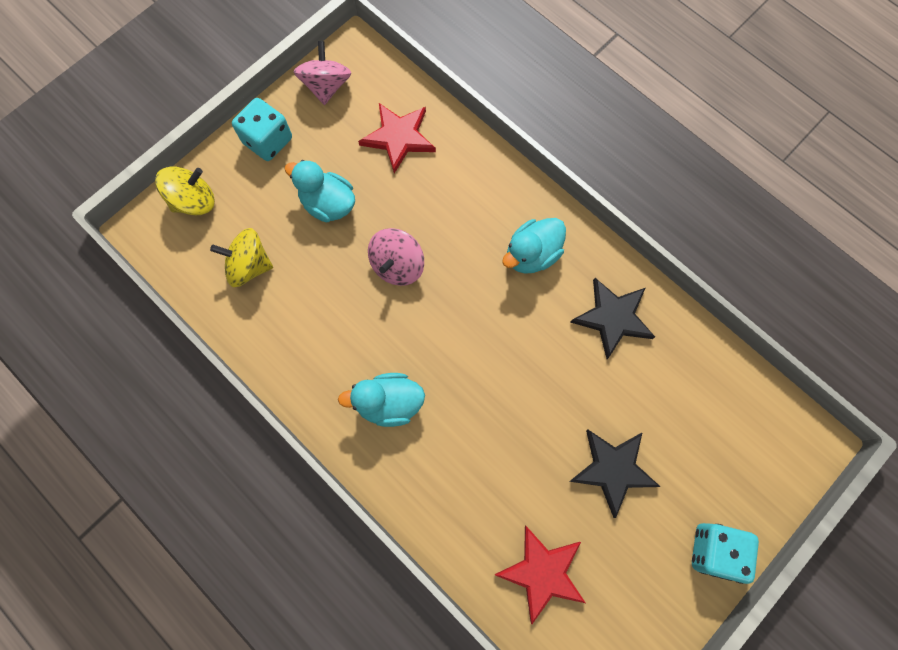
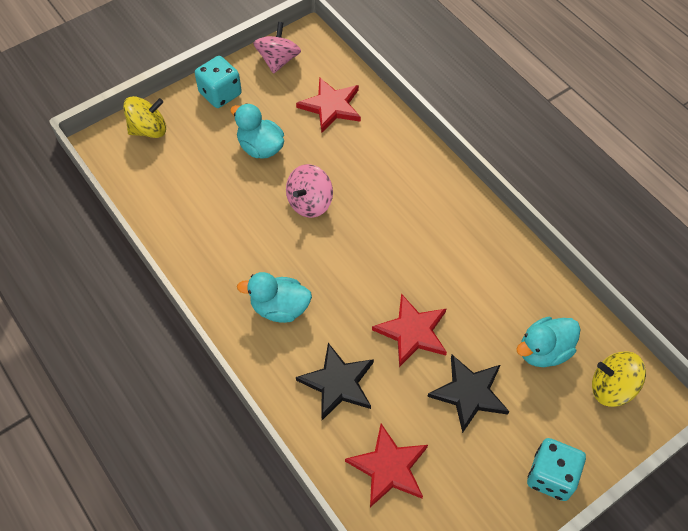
camera: 10 degrees right, 15 degrees down
(249, 266) = (183, 184): yellow spinning top -> yellow spinning top (612, 388)
(532, 255) = (428, 211): turquoise duck -> turquoise duck (544, 351)
(539, 406) = (412, 332): none -> red star
(613, 317) = (491, 271): black star -> black star (338, 383)

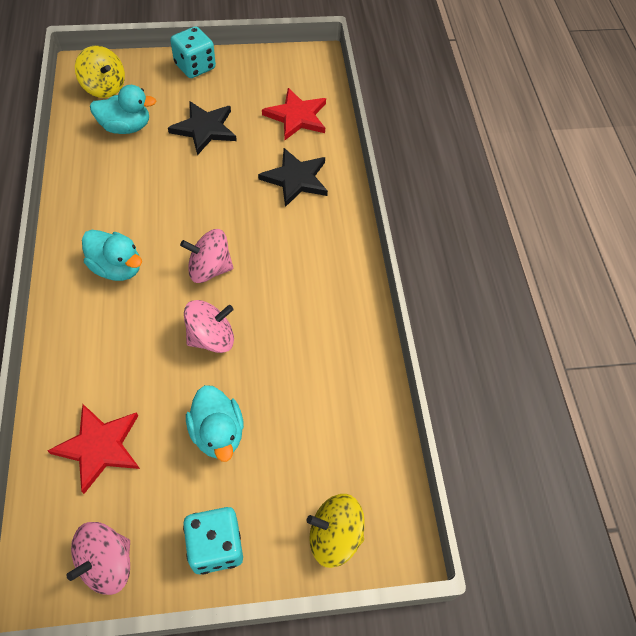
camera: 155 degrees left, 0 degrees up
(279, 308) = (305, 254): turquoise duck -> turquoise duck (117, 268)
(351, 253) = (209, 269): none -> pink spinning top
(412, 332) = (210, 184): red star -> none

